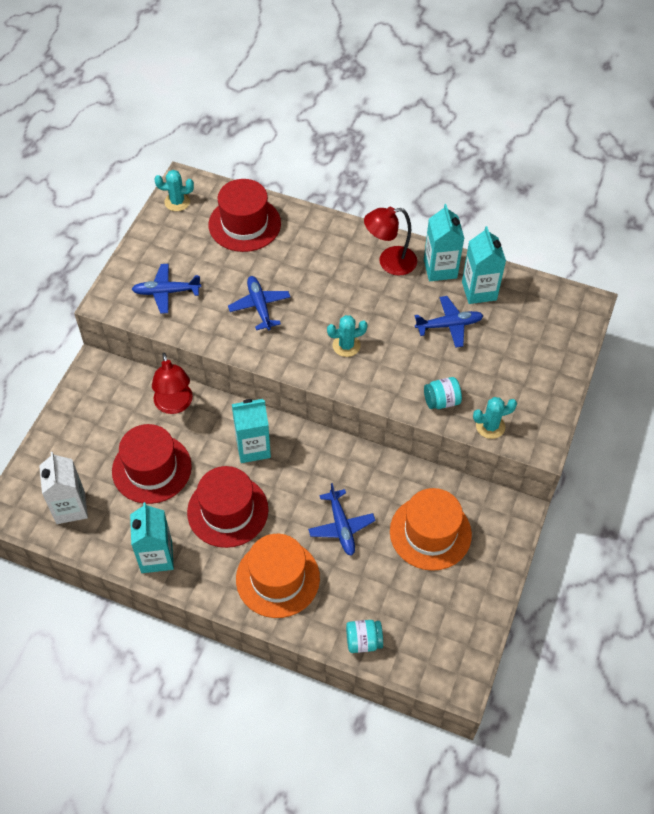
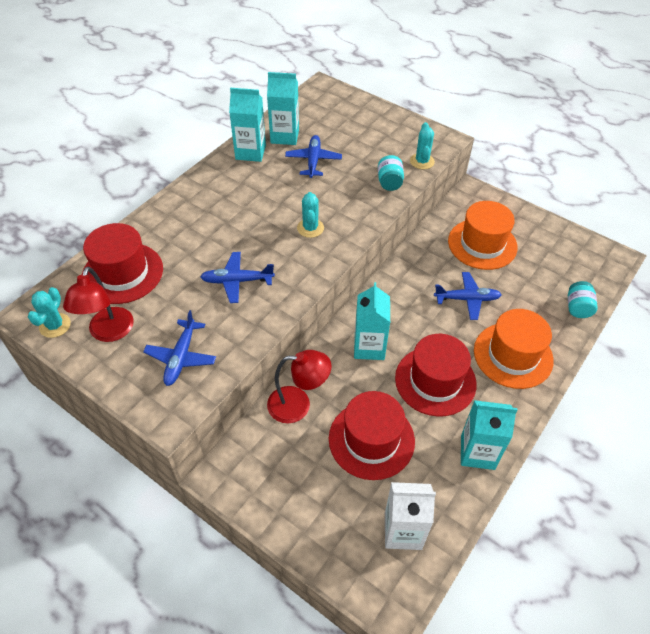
camera: 75 degrees left, 5 degrees down
(389, 262) = (228, 180): red lamp -> red lamp (109, 332)

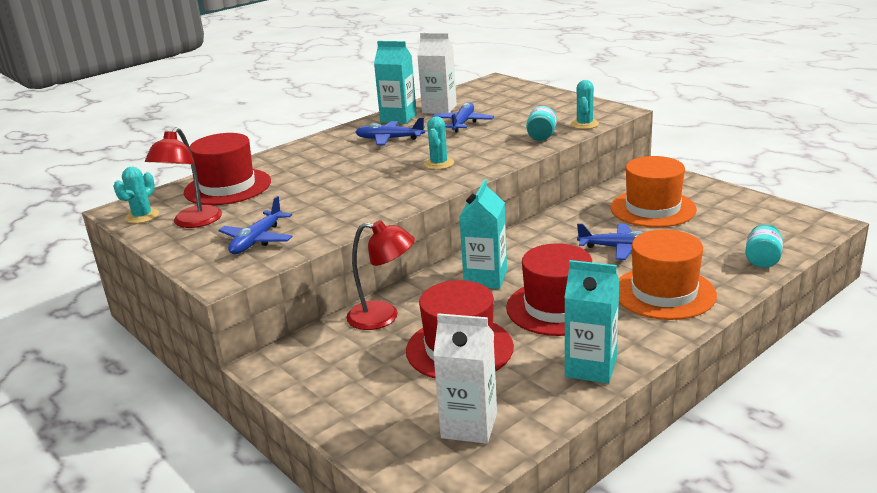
camera: 15 degrees right, 25 degrees down
(237, 281) = (343, 194): blue plane -> blue plane (390, 139)
(284, 136) = (439, 109): turquoise carton -> white carton

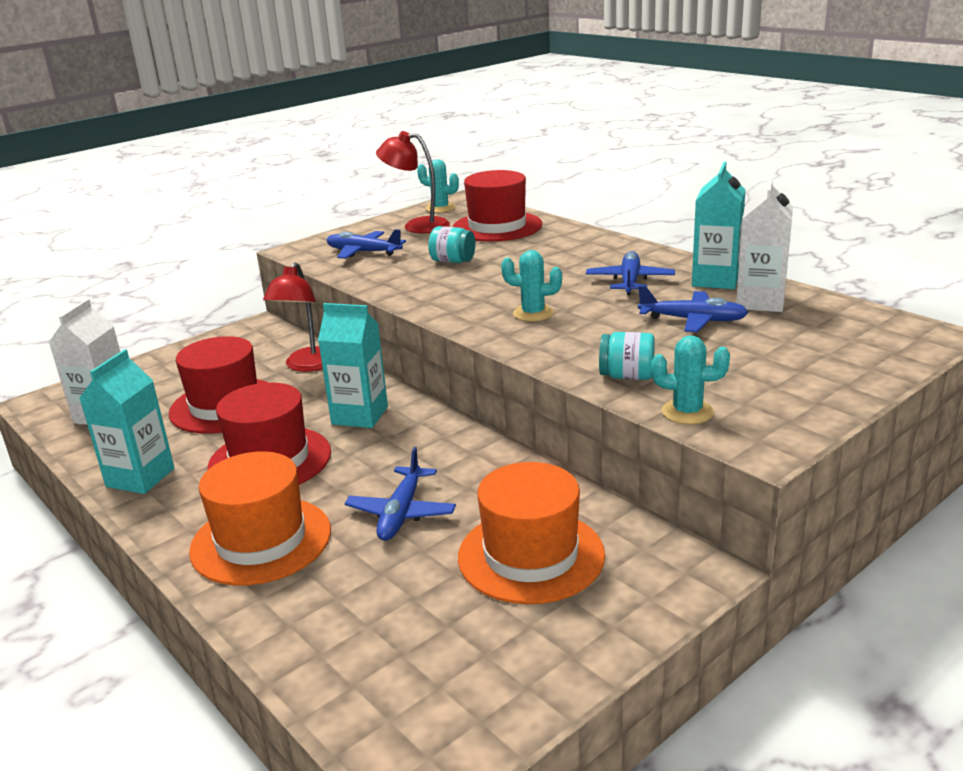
camera: 90 degrees right, 0 degrees up
(762, 260) = (309, 652): turquoise jar -> turquoise jar (453, 261)

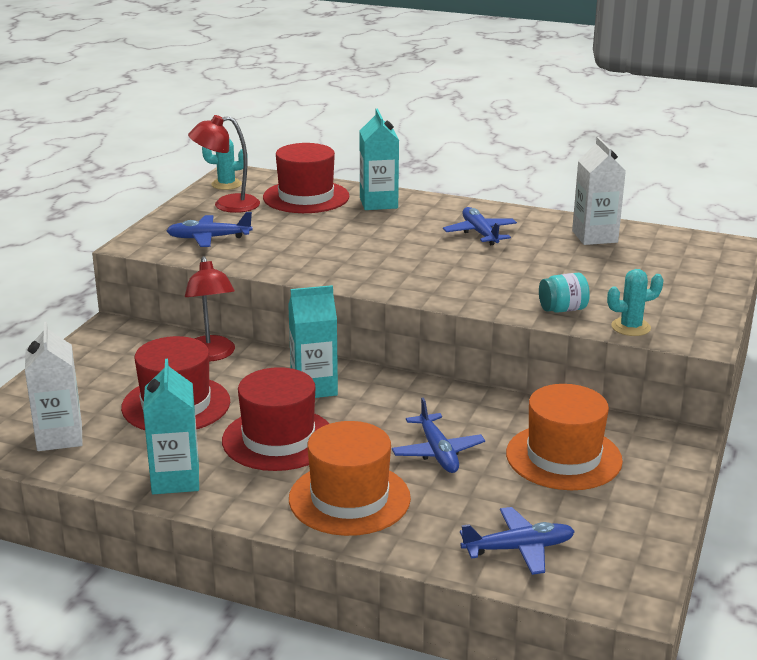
camera: 30 degrees left, 0 degrees up
(453, 261) = (307, 235): turquoise jar -> none
(533, 313) = (434, 272): turquoise cactus -> none
(692, 320) = (562, 258): blue plane -> blue plane (518, 549)
(715, 280) = (544, 223): turquoise carton -> turquoise carton (378, 203)

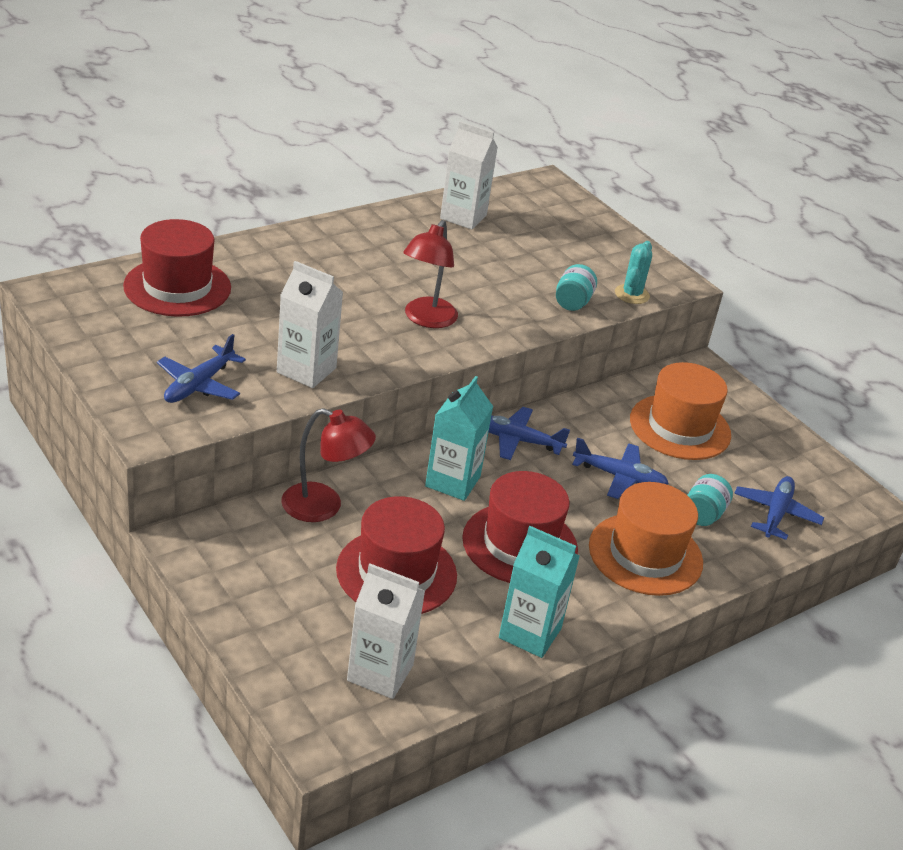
camera: 60 degrees left, 10 degrees up
(226, 184) = (70, 310): turquoise cactus -> none
(227, 205) = (128, 336): red lamp -> red lamp (426, 319)
(282, 258) = (306, 370): none -> white carton
(378, 203) = (251, 262): turquoise carton -> none
(452, 509) = (703, 514): none -> turquoise jar
(480, 233) = (389, 255): blue plane -> blue plane (517, 440)

